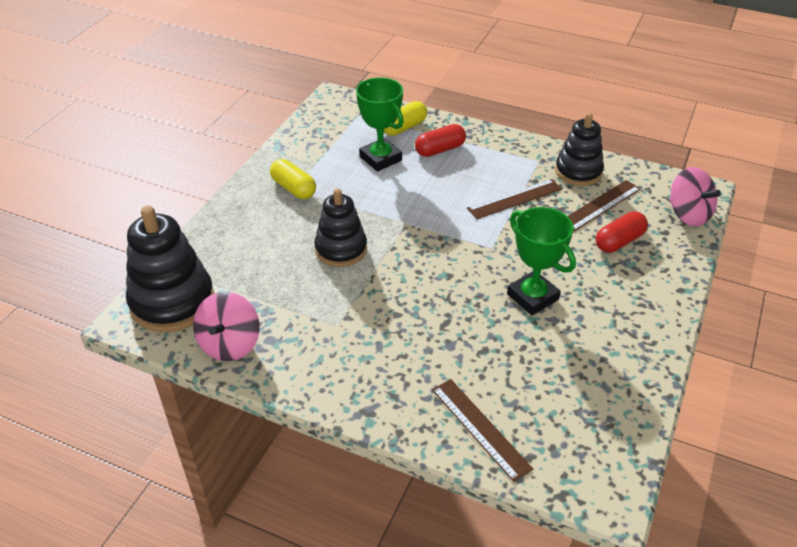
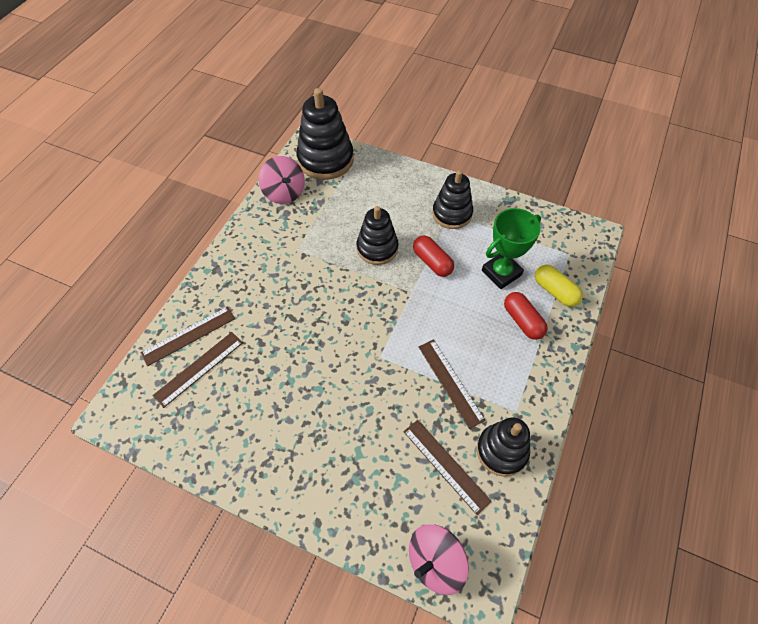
camera: 90 degrees right, 15 degrees up
(230, 344) = (284, 193): pink spinning top -> pink spinning top turned 135 degrees counterclockwise
(293, 188) = (452, 214): yellow capsule -> black stacking toy
(528, 409) = (199, 368): none -> brown ruler
(532, 297) = (316, 384): green trophy -> none
(619, 241) = (389, 474): red capsule -> red capsule (432, 262)

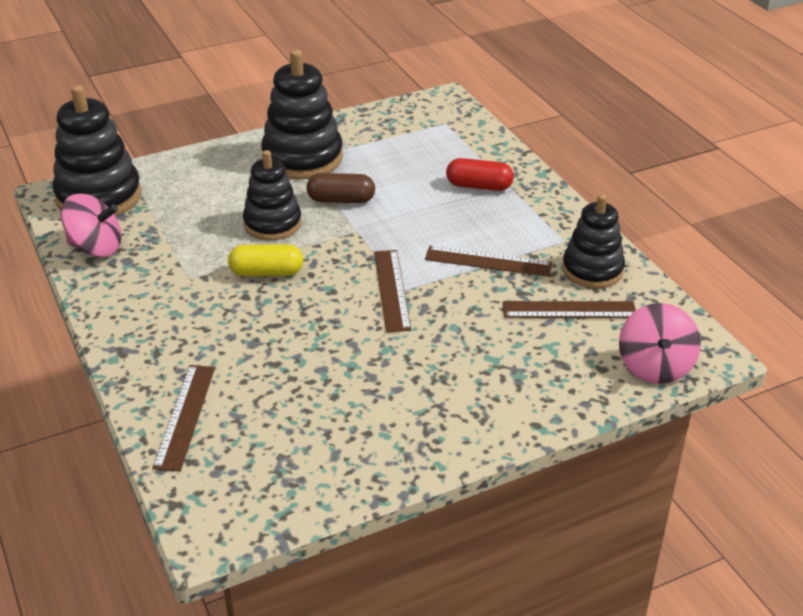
camera: 50 degrees left, 20 degrees down
(199, 368) = (243, 428): brown ruler -> brown ruler (392, 290)
(432, 262) = (341, 200): red capsule -> brown capsule
(452, 214) = (302, 158): black stacking toy -> black stacking toy, size x1.50
(501, 273) = (412, 168): green trophy -> none
(555, 291) = (473, 152): yellow capsule -> yellow capsule (266, 272)

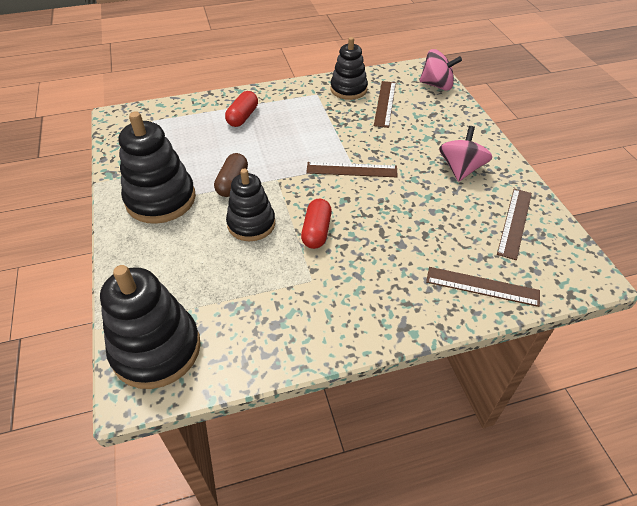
camera: 80 degrees left, 10 degrees up
(96, 247) = (247, 350): pink spinning top -> pink spinning top (461, 169)
(266, 272) = (316, 231): yellow capsule -> red capsule
(488, 261) = (330, 125): brown ruler -> brown ruler (514, 222)

